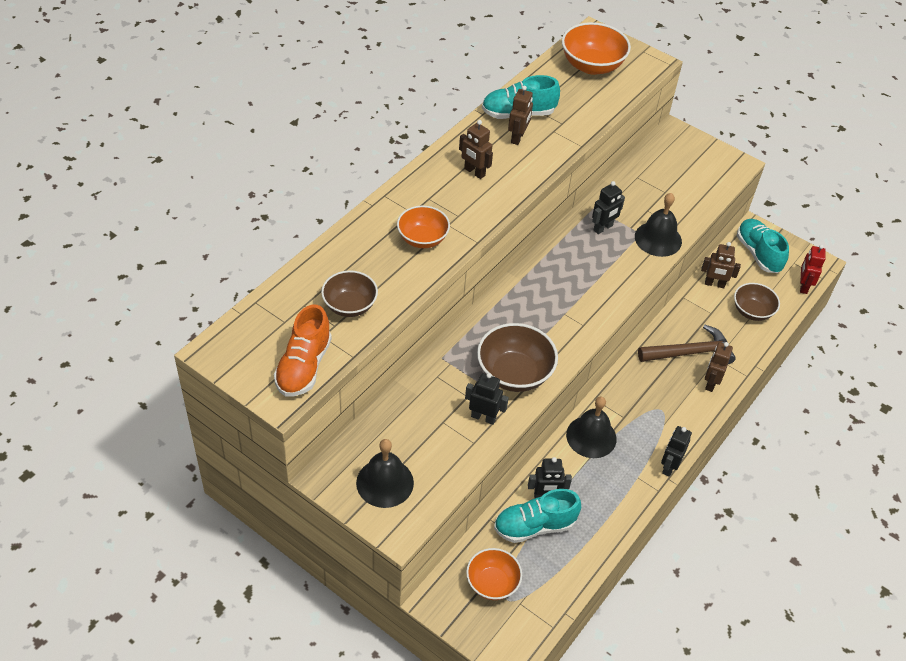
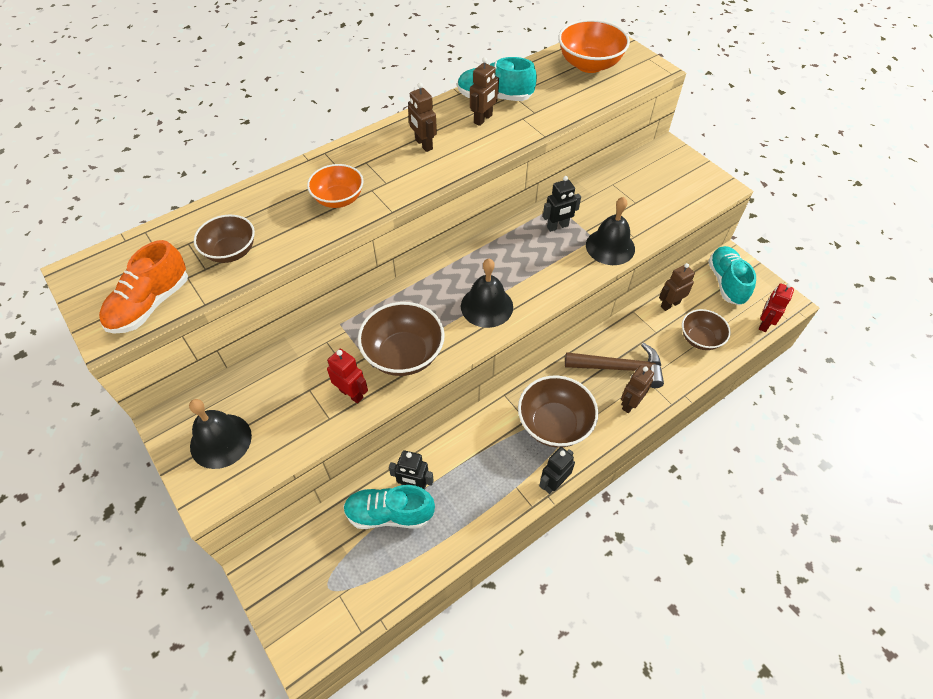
camera: 20 degrees right, 5 degrees up
(483, 417) = (351, 393): black robot -> red robot
(492, 583) = (321, 565): orange bowl -> none
(591, 436) = (485, 433): black bell -> black bell (487, 306)
(650, 415) = (554, 424): none -> brown bowl
(714, 284) = (670, 304): brown robot -> brown robot turned 120 degrees clockwise

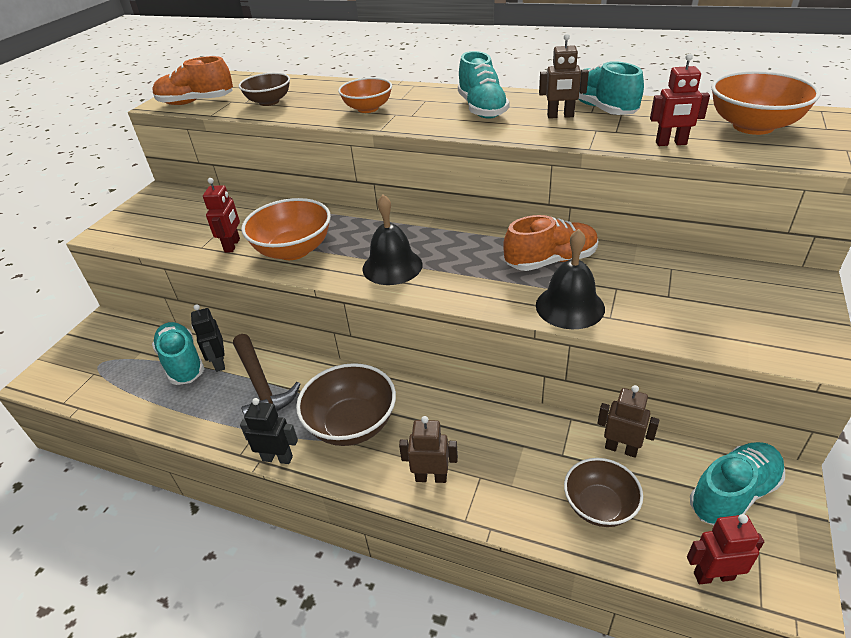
camera: 60 degrees right, 15 degrees down
(220, 440) = (153, 216): black bell -> none
(403, 355) = (293, 250): brown bowl -> orange bowl
(423, 144) = (482, 109): brown robot -> turquoise shoe
(557, 226) = (551, 261): black robot -> orange shoe
(575, 104) = (671, 143): none -> red robot
(619, 368) = (474, 444): brown hammer -> brown hammer (261, 385)

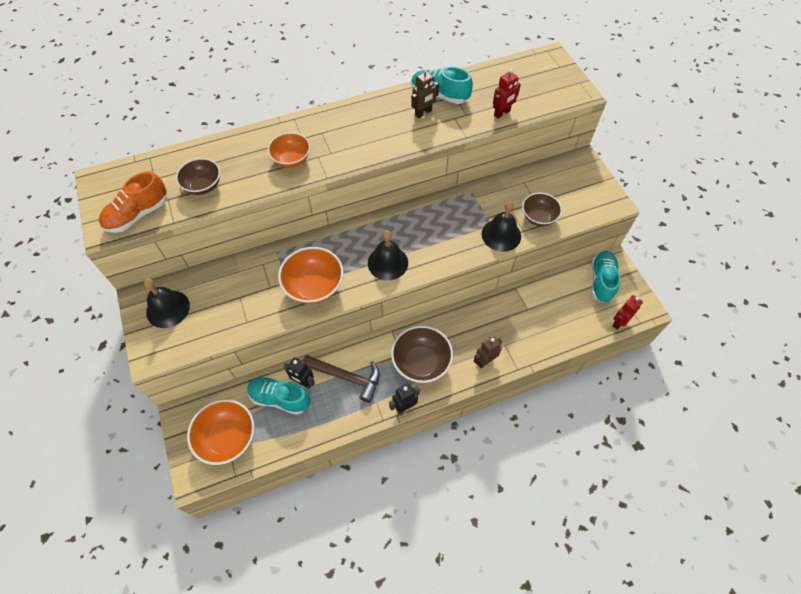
camera: 45 degrees left, 20 degrees up
(164, 208) = (168, 309): none -> black bell
(232, 245) = (268, 307): red robot -> none
(482, 109) = (369, 126): turquoise shoe -> none
(551, 261) = (466, 209): orange shoe -> none
(599, 506) = (561, 323): brown bowl -> brown bowl (538, 217)
(621, 448) = (547, 289): brown robot -> none
(753, 126) = (527, 79): orange bowl -> orange bowl (227, 438)

